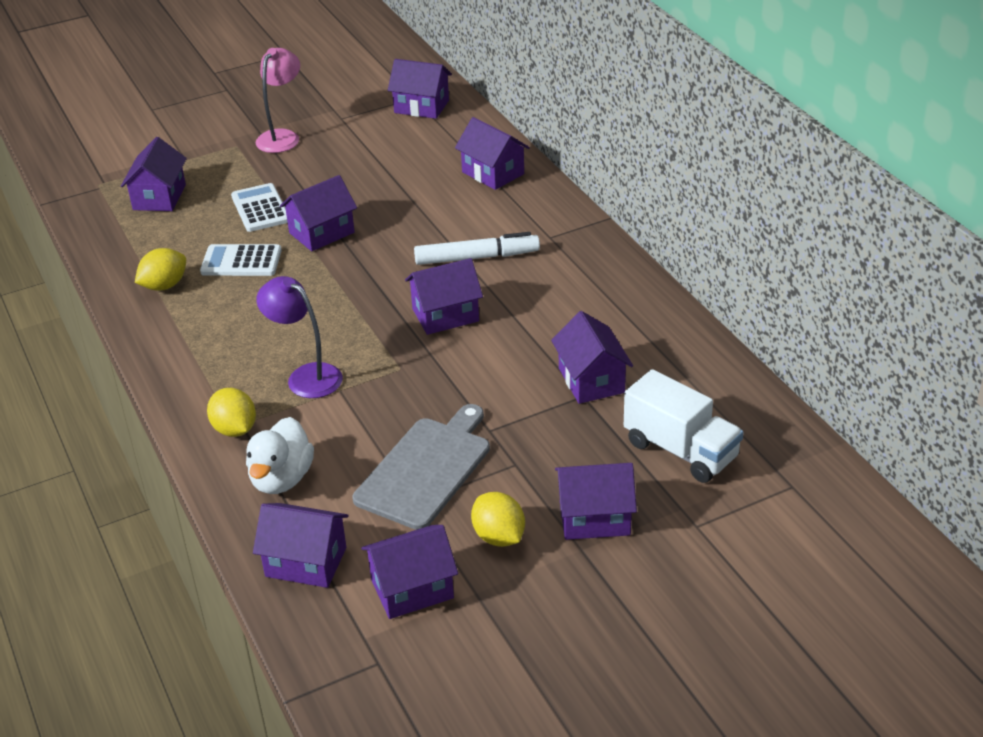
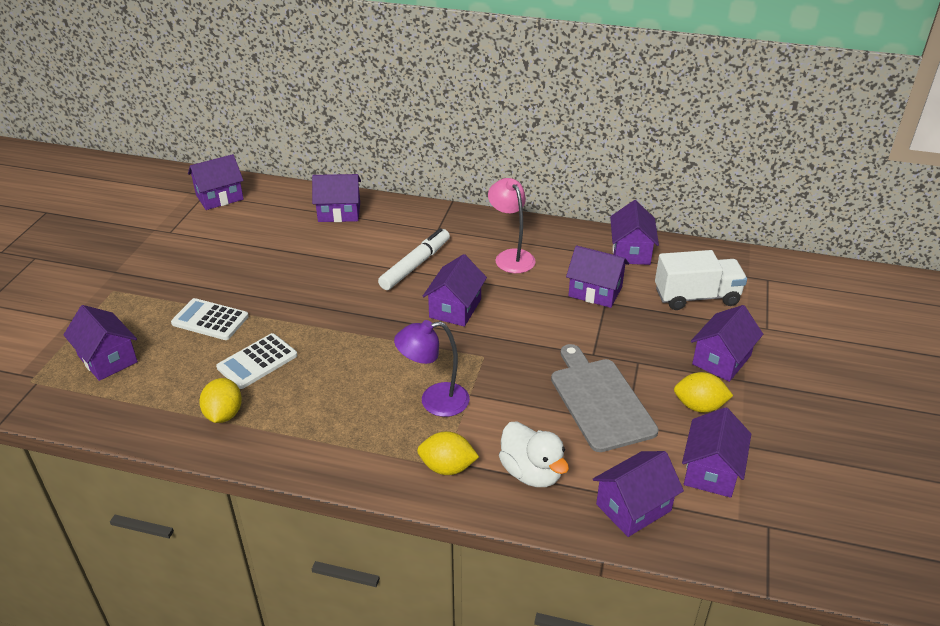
camera: 50 degrees left, 0 degrees up
(282, 137) = (143, 266): pink lamp -> pink lamp (511, 256)
(321, 233) = (285, 309): purple house -> purple house (631, 251)

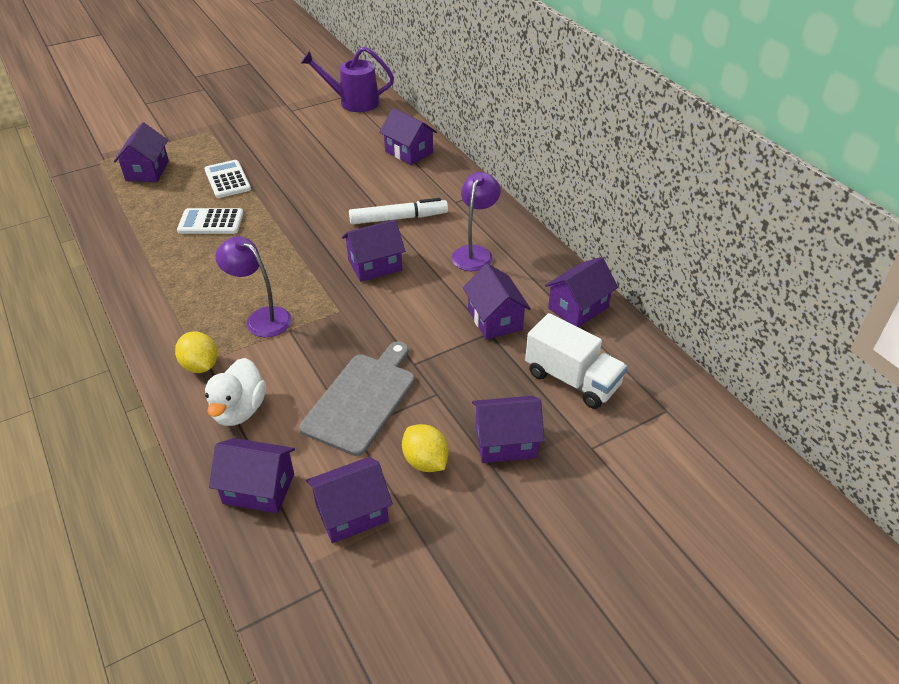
camera: 45 degrees right, 5 degrees up
(219, 197) = (353, 102): purple house -> purple watering can
(224, 414) = (147, 242): yellow lemon -> none
(511, 256) = (475, 253): pink lamp -> purple lamp

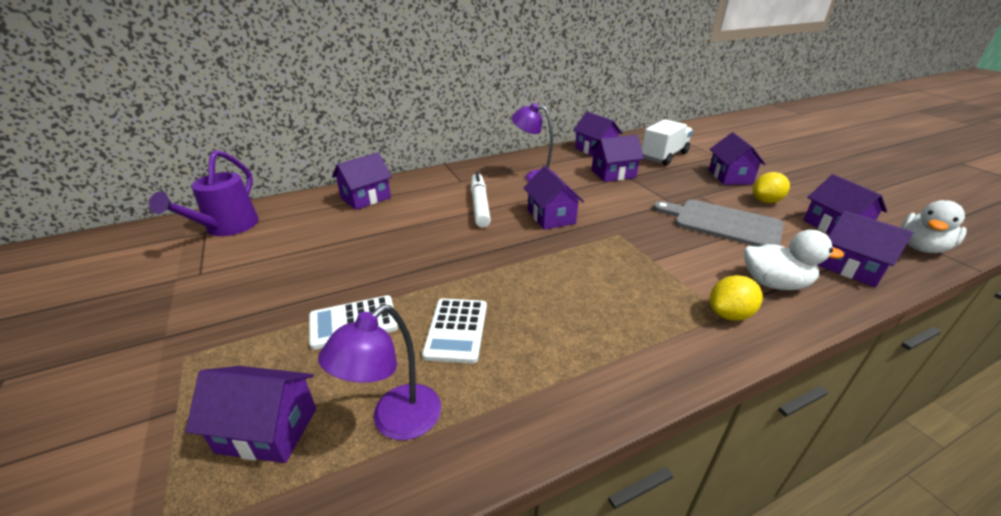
camera: 85 degrees left, 10 degrees down
(258, 488) = (851, 268): purple house -> purple house turned 60 degrees counterclockwise
(261, 318) = (641, 277): purple lamp -> purple lamp (396, 421)
(296, 591) = (921, 247): none -> white duck

